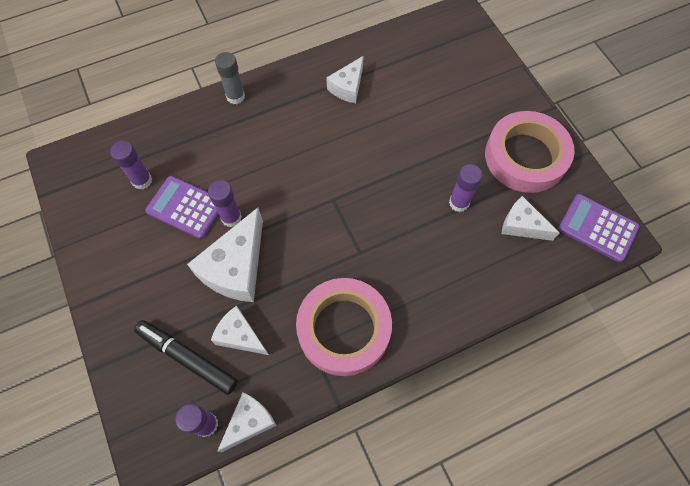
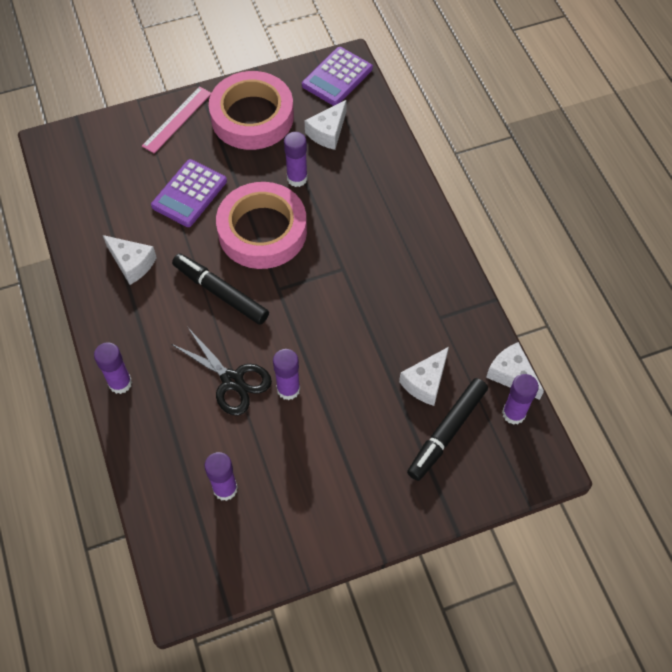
camera: 85 degrees left, 5 degrees down
(185, 207) = (269, 438): purple calculator -> purple calculator (189, 194)
(235, 96) = (120, 383): grey glue stick -> purple glue stick
(236, 267) = (349, 385): white cheese -> none
(239, 174) = (232, 380): none -> black scissors
(324, 155) = (220, 293): none -> black marker
(344, 329) = (423, 289): pink tape -> pink tape (262, 231)
(507, 97) = (177, 119): none -> pink ruler

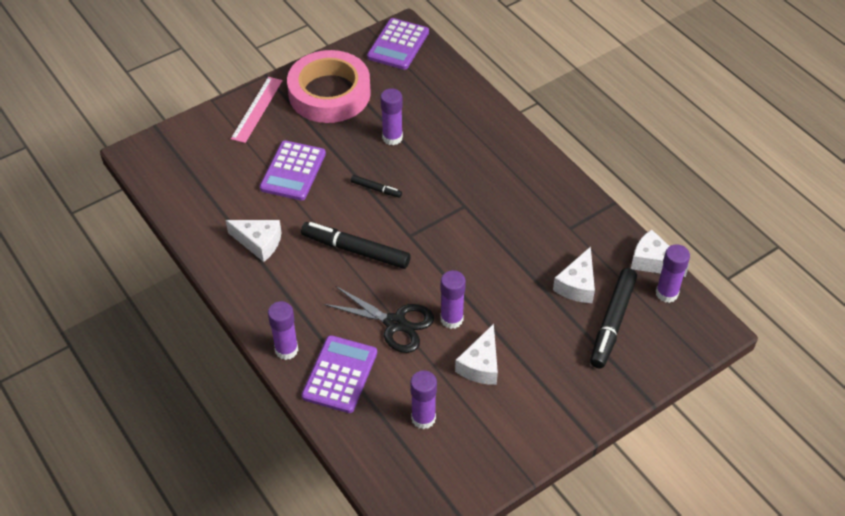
camera: 15 degrees left, 10 degrees down
(161, 422) = (339, 374): none -> purple calculator
(262, 231) = (376, 189): pink tape -> black marker
(328, 132) = (407, 93): white cheese -> white cheese (480, 365)

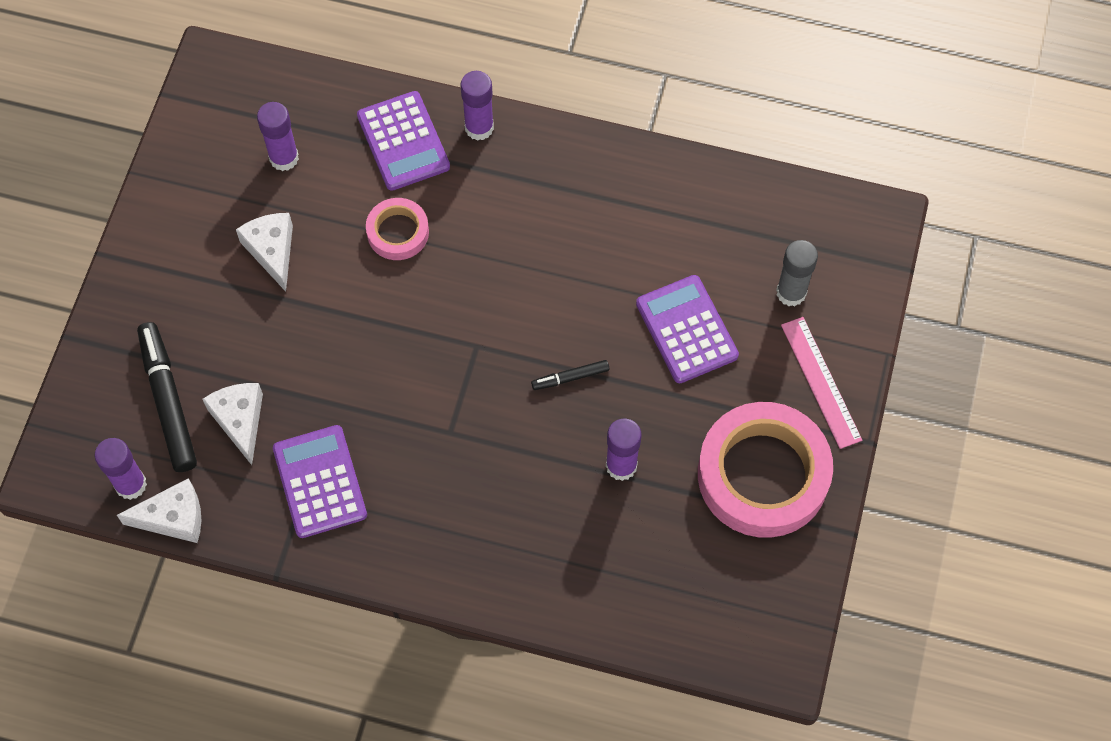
camera: 140 degrees right, 15 degrees up
(222, 152) = (791, 292): none -> grey glue stick
(259, 243) = (627, 216): white cheese -> none
(355, 250) = (517, 283): black marker -> none
(395, 323) = (398, 232): black scissors -> pink tape
(398, 45) = (760, 629): purple calculator -> purple calculator (319, 482)
(451, 319) = (343, 279): purple glue stick -> none

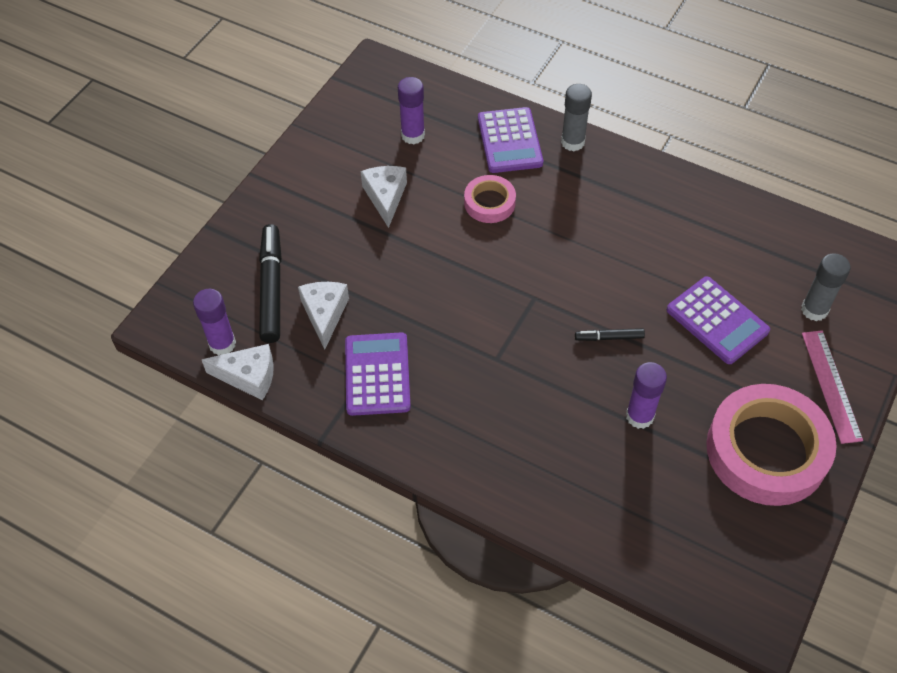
camera: 15 degrees right, 10 degrees down
(479, 127) = (572, 142): purple glue stick -> grey glue stick
(686, 330) = (717, 320): purple calculator -> purple calculator turned 150 degrees clockwise

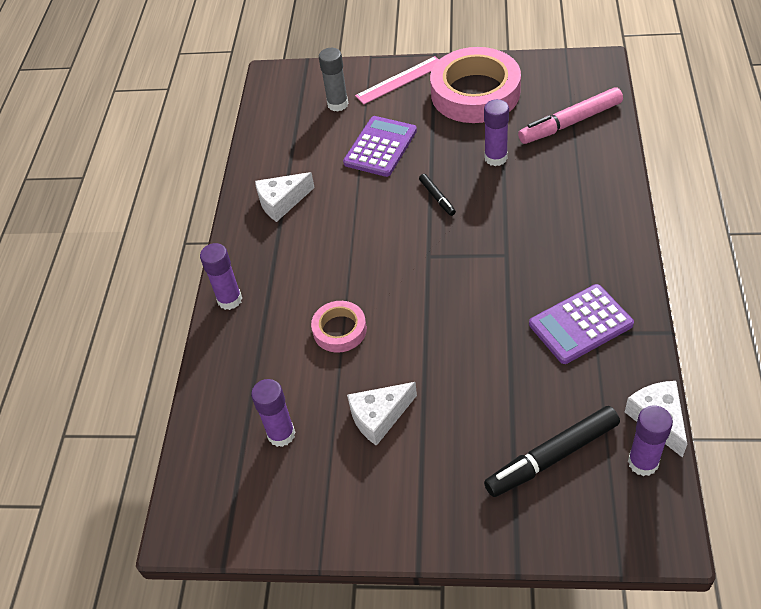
camera: 110 degrees left, 5 degrees down
(324, 314) = (549, 395): white cheese -> white cheese (282, 202)
(510, 141) = (250, 348): purple calculator -> none
(572, 142) = (230, 300): grey glue stick -> purple glue stick
(658, 520) = (570, 123): none -> pink marker

